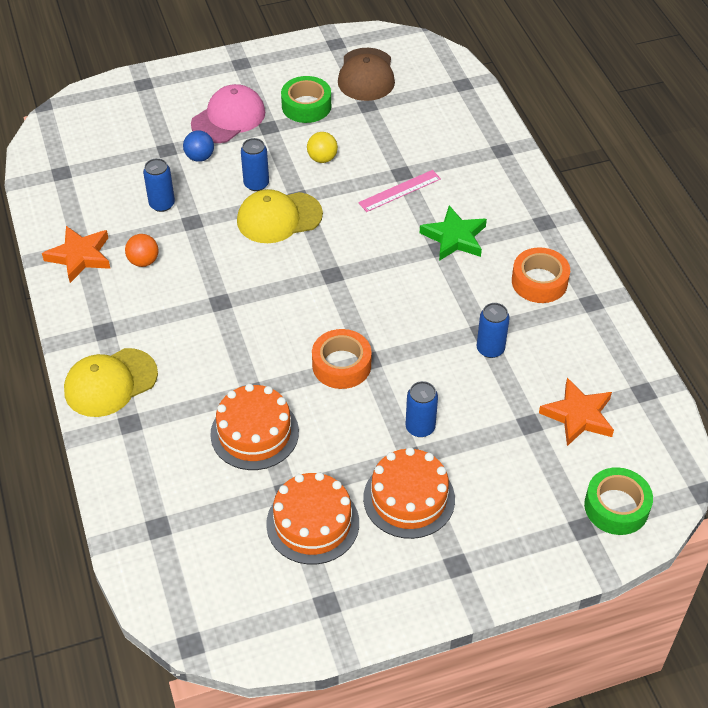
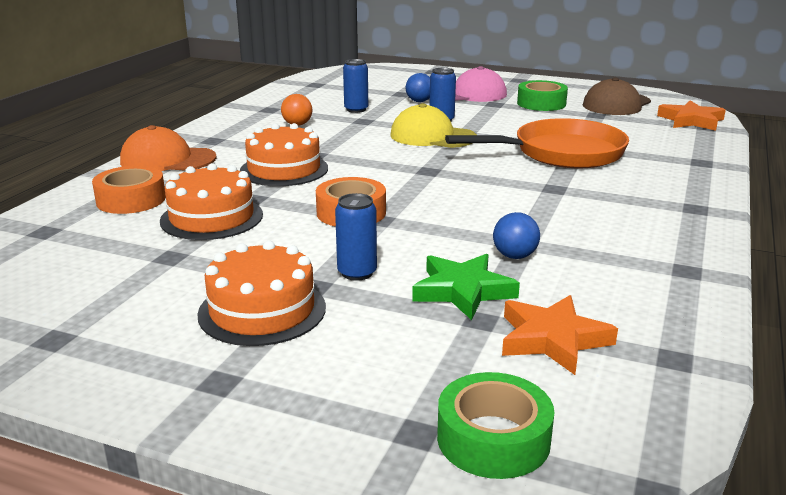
camera: 40 degrees right, 25 degrees down
(80, 256) = (261, 111): orange star -> orange star (691, 120)
(110, 383) = (167, 160): yellow cap -> orange cap
(312, 523) = (150, 284): orange cake -> orange cake (284, 169)
(322, 158) = (516, 124): yellow ball -> none
(399, 191) = (561, 153): pink ruler -> orange pan
(454, 238) = (578, 188): green star -> green star (463, 291)
(490, 349) = (514, 256): blue can -> blue ball
(539, 281) = (638, 237): orange tape -> orange tape (131, 200)

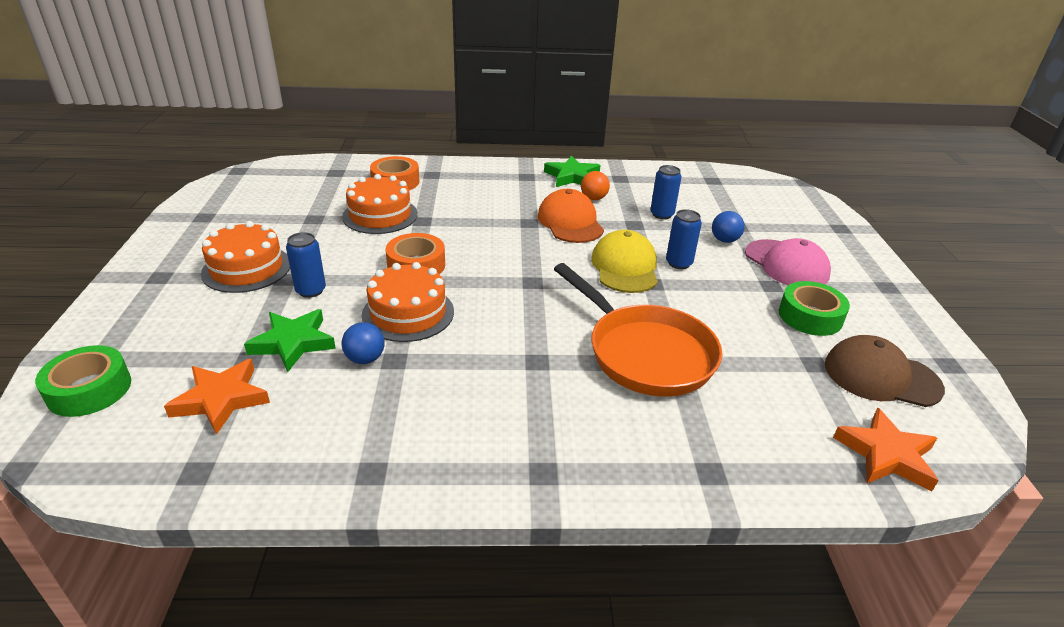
camera: 65 degrees right, 10 degrees up
(167, 160) = (474, 172): orange cap -> orange cap (570, 222)
(240, 124) = (572, 176): none -> green star
(284, 169) = (486, 218): orange cake -> orange cake (408, 313)

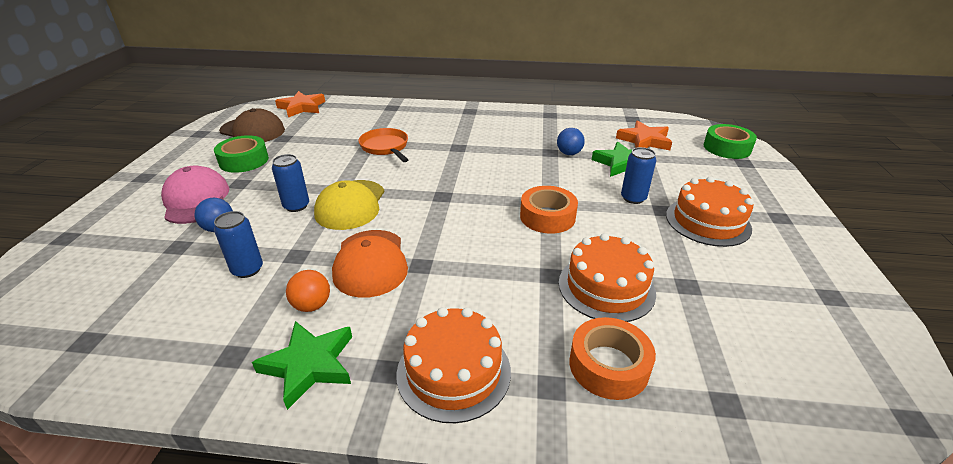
camera: 170 degrees left, 0 degrees up
(408, 313) = (546, 178): orange cake -> orange cake (453, 371)
(645, 353) = (385, 147): orange pan -> orange pan, size x0.59

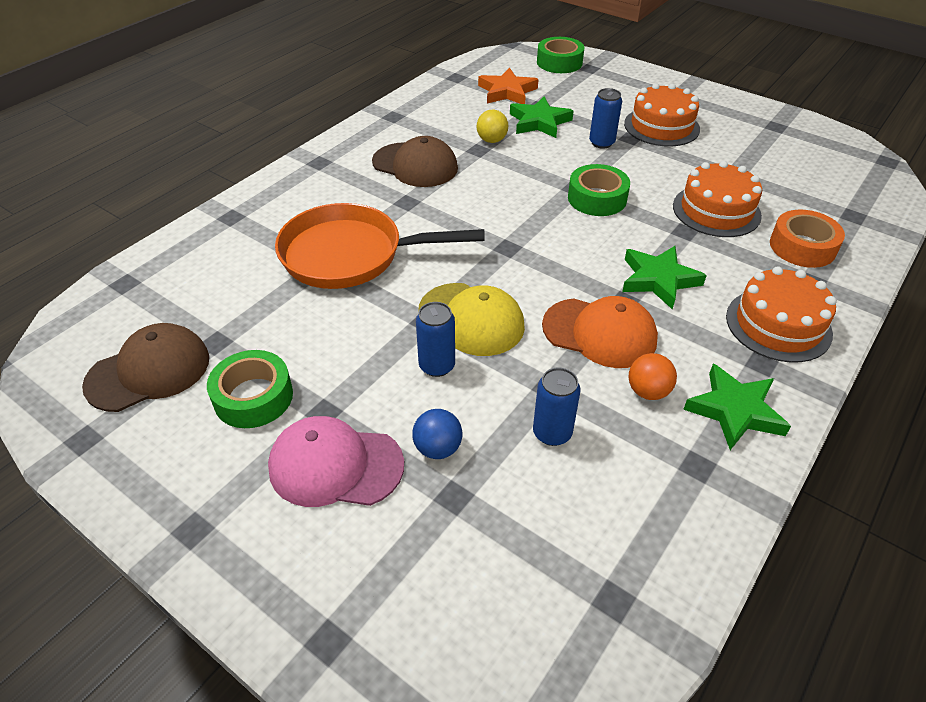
camera: 60 degrees left, 10 degrees up
(302, 107) = (120, 301): orange star -> none
(385, 147) = (350, 255): orange pan -> orange pan, size x1.71
(463, 276) = (658, 280): none -> green star
(502, 137) = (415, 165): none -> brown cap
(547, 217) = (597, 198): orange tape -> green tape
(569, 153) = (492, 140): blue ball -> yellow ball

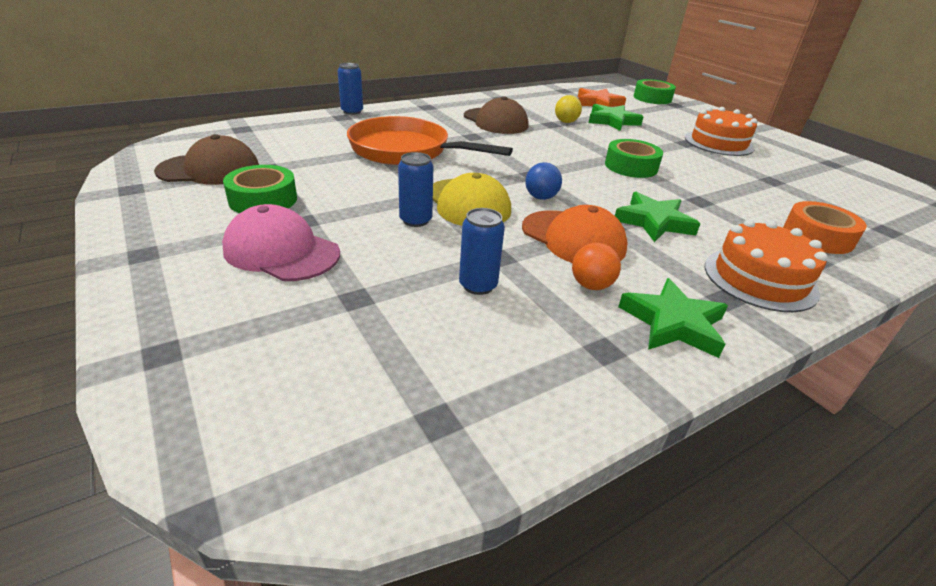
camera: 20 degrees right, 10 degrees down
(438, 448) = (371, 266): blue ball -> blue ball (541, 197)
(601, 143) = (658, 140): blue can -> blue can (352, 111)
(716, 210) = (740, 196): orange cake -> none

